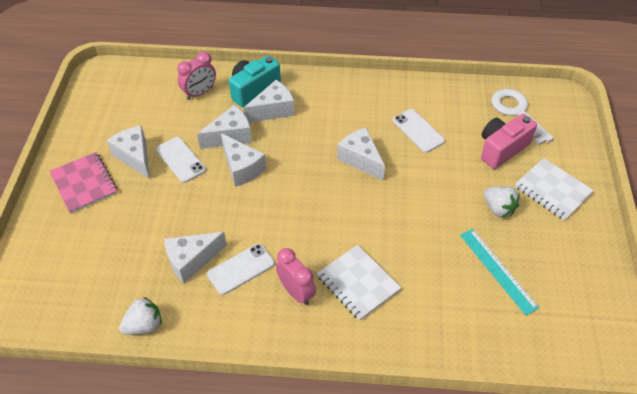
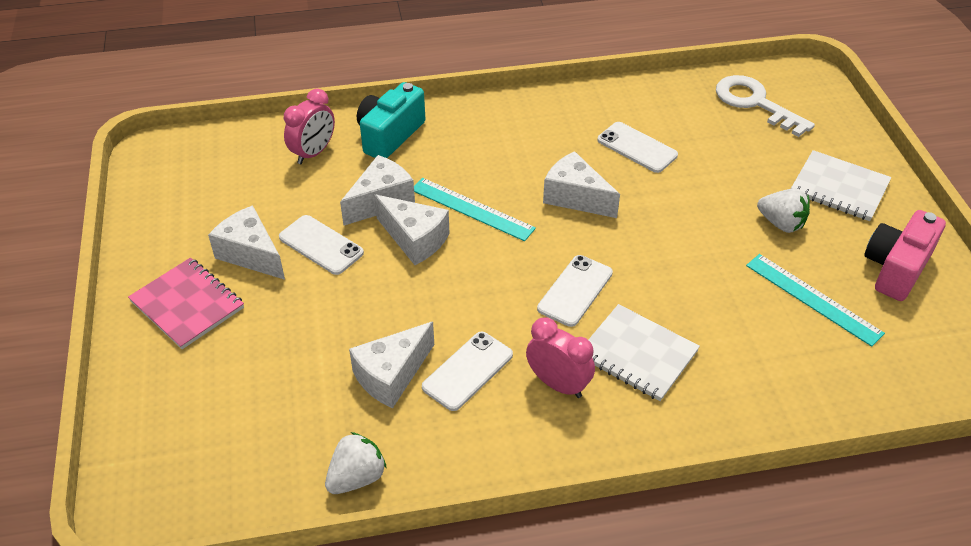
camera: 15 degrees left, 5 degrees down
(273, 110) = (428, 157): white cheese -> none
(287, 154) = (472, 209): none -> turquoise ruler
(333, 228) = (575, 291): none -> white phone
(501, 149) = (754, 150): pink camera -> pink camera (895, 268)

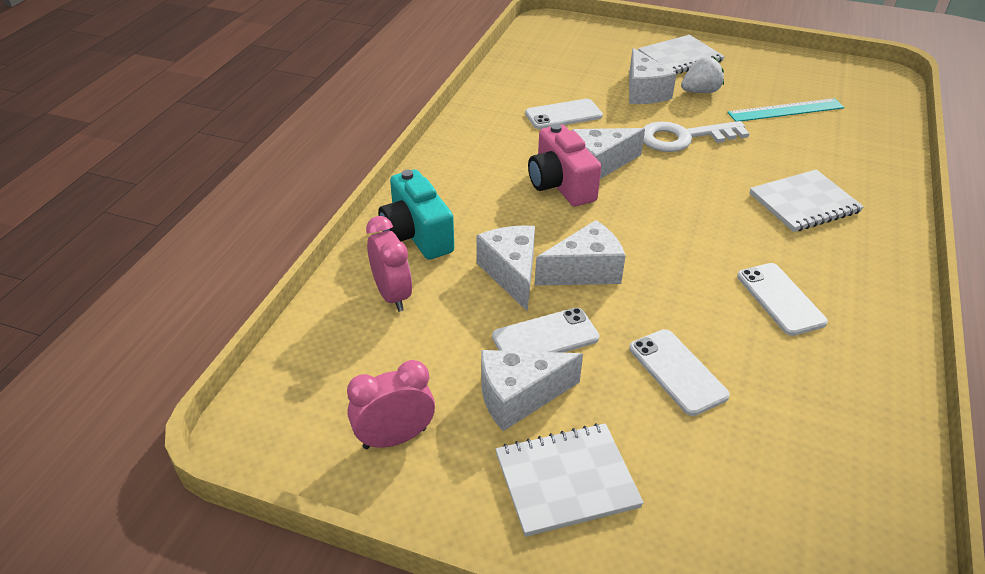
camera: 60 degrees left, 5 degrees down
(187, 305) = (566, 480): pink notebook -> white notebook
(357, 477) = (889, 418): white strawberry -> none
(391, 375) = (763, 349): white cheese -> white cheese (643, 92)
(472, 209) = (569, 223): turquoise ruler -> none
(558, 384) = (819, 254): pink clock -> pink clock (395, 438)
(575, 291) = (714, 206): white phone -> white phone (677, 372)
(755, 103) = (559, 50): white key -> white key (684, 138)
(895, 268) = (774, 71): pink camera -> pink camera (560, 185)

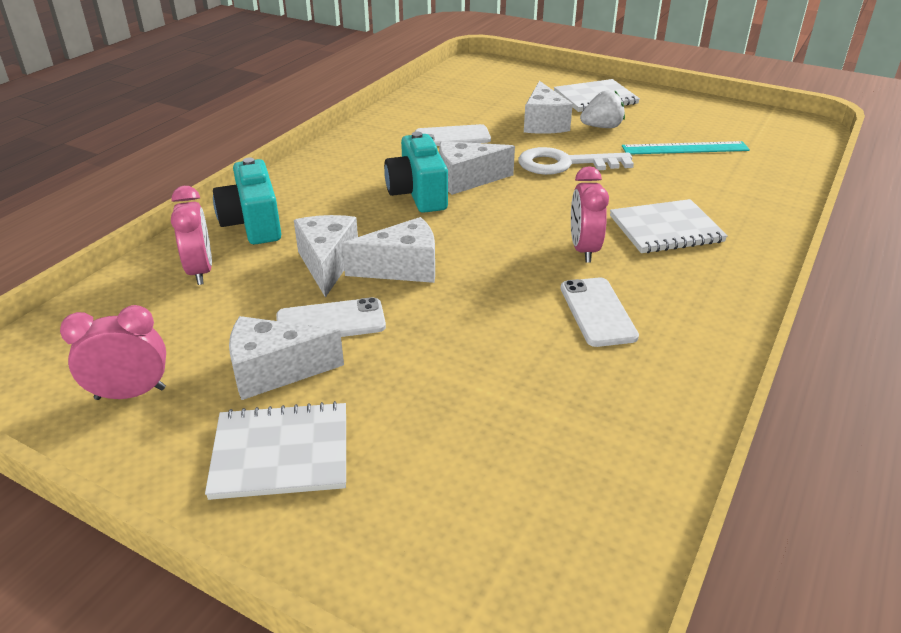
camera: 10 degrees right, 5 degrees down
(560, 185) = (418, 194): pink camera -> turquoise camera
(677, 372) = (452, 366): white phone -> none
(740, 233) = (583, 249): none -> pink clock

